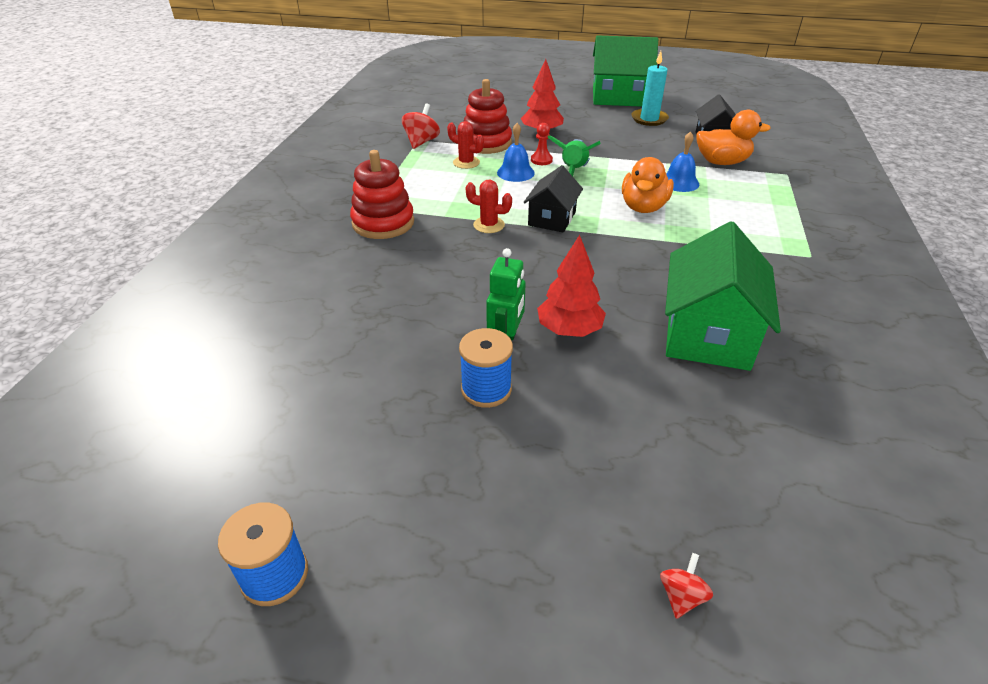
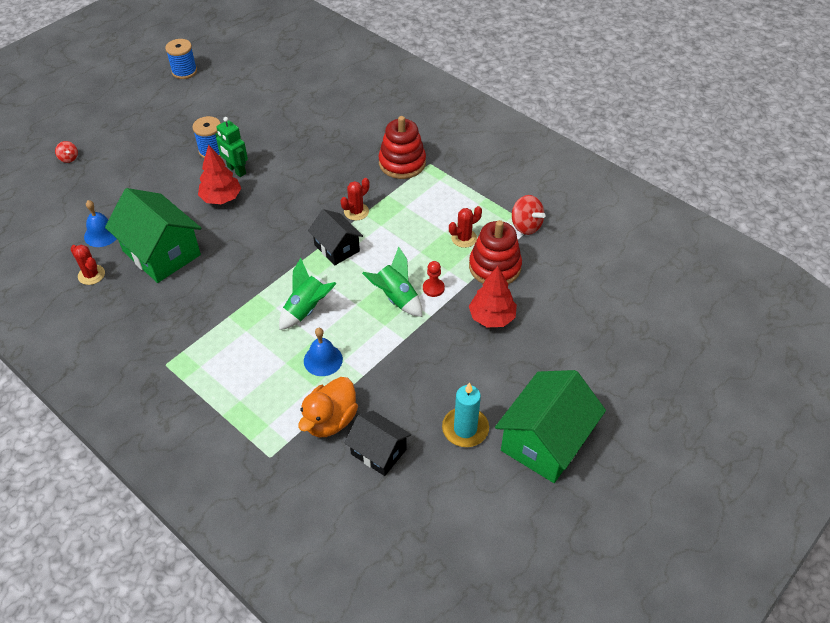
camera: 120 degrees right, 10 degrees up
(515, 172) = (423, 261): blue bell -> blue bell (101, 234)
(643, 207) = (307, 309): orange duck -> green rocket
(816, 376) = (91, 275): none -> red cactus

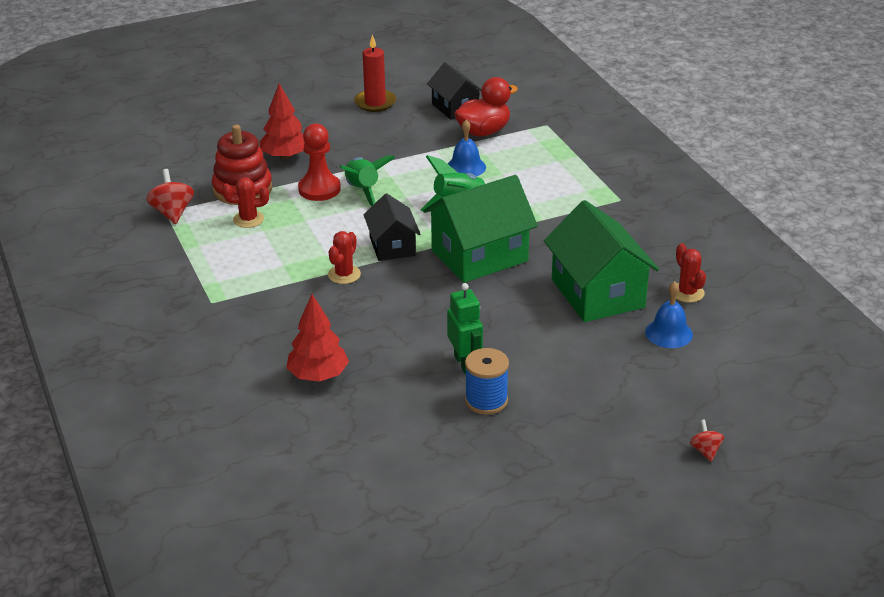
camera: 155 degrees left, 15 degrees down
(184, 71) = (476, 561): blue spool -> none
(221, 198) = (501, 333): red tree -> red tree (318, 376)
(330, 420) = (483, 131): orange duck -> red duck
(356, 211) = (344, 274): red cactus -> red cactus turned 45 degrees counterclockwise
(402, 163) = (244, 312): red stacking toy -> none
(433, 288) = (319, 189): red pawn -> red pawn, size x1.73
(465, 429) = (375, 103): turquoise candle -> red candle
(545, 441) = (318, 84): green house -> green house (479, 256)

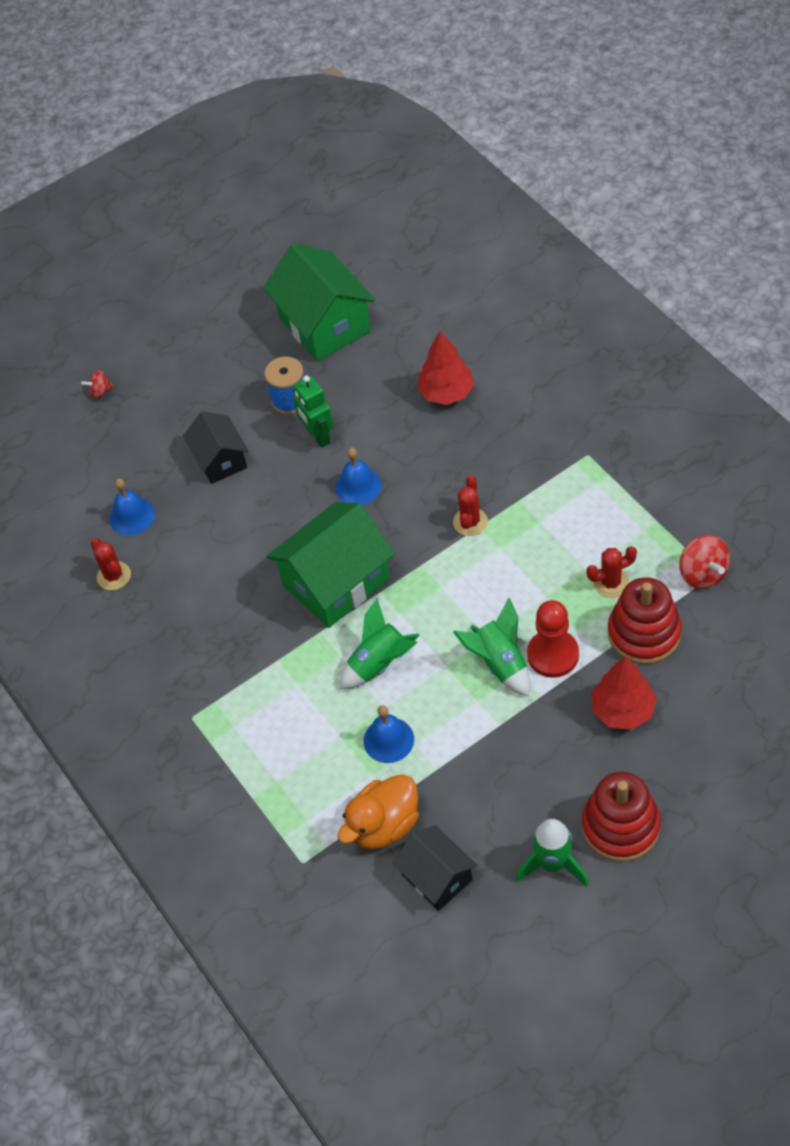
camera: 175 degrees right, 20 degrees up
(321, 110) = (620, 826): none -> red stacking toy
(375, 103) = (553, 864): red candle -> green rocket
(392, 246) = (434, 576): black house -> black house (220, 460)
(437, 317) = (358, 486): none -> blue bell
(483, 131) = (384, 825): red duck -> orange duck
(598, 293) = (204, 554): green house -> green house (324, 324)
(705, 451) = (100, 392): red spinning top -> red spinning top turned 90 degrees clockwise

